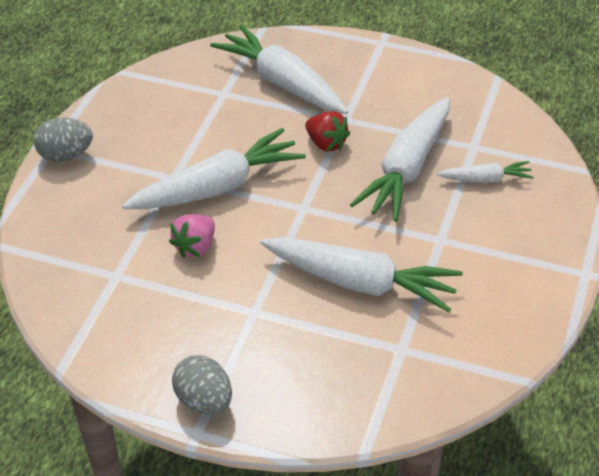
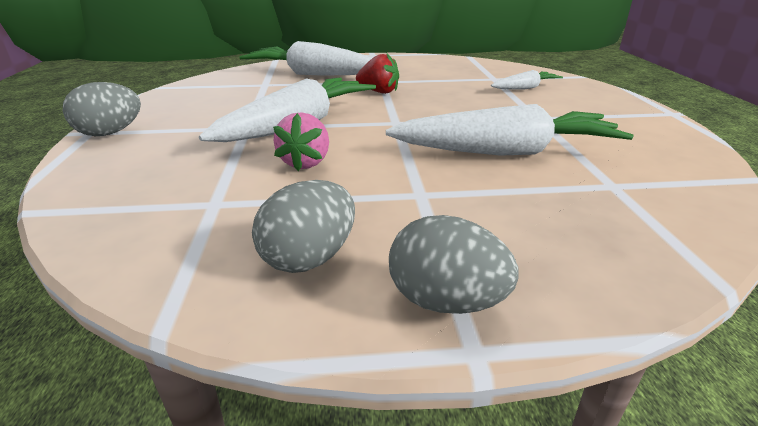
camera: 25 degrees left, 15 degrees down
(151, 345) = (309, 258): none -> grey egg
(407, 169) = (460, 93): white carrot -> none

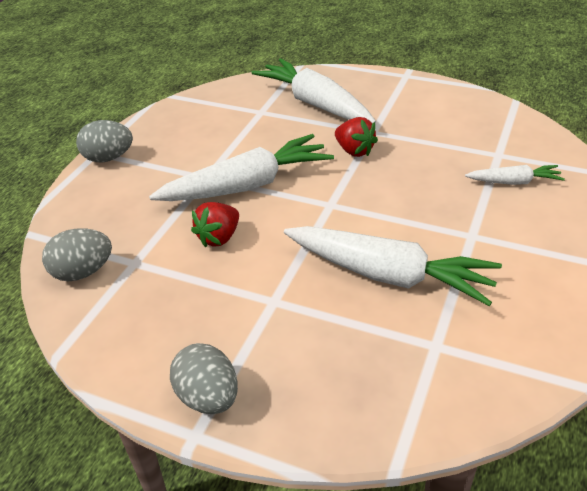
camera: 30 degrees right, 10 degrees up
(305, 163) = (219, 237): pink strawberry -> red strawberry
(309, 258) = (158, 333): grey egg -> grey egg (83, 272)

